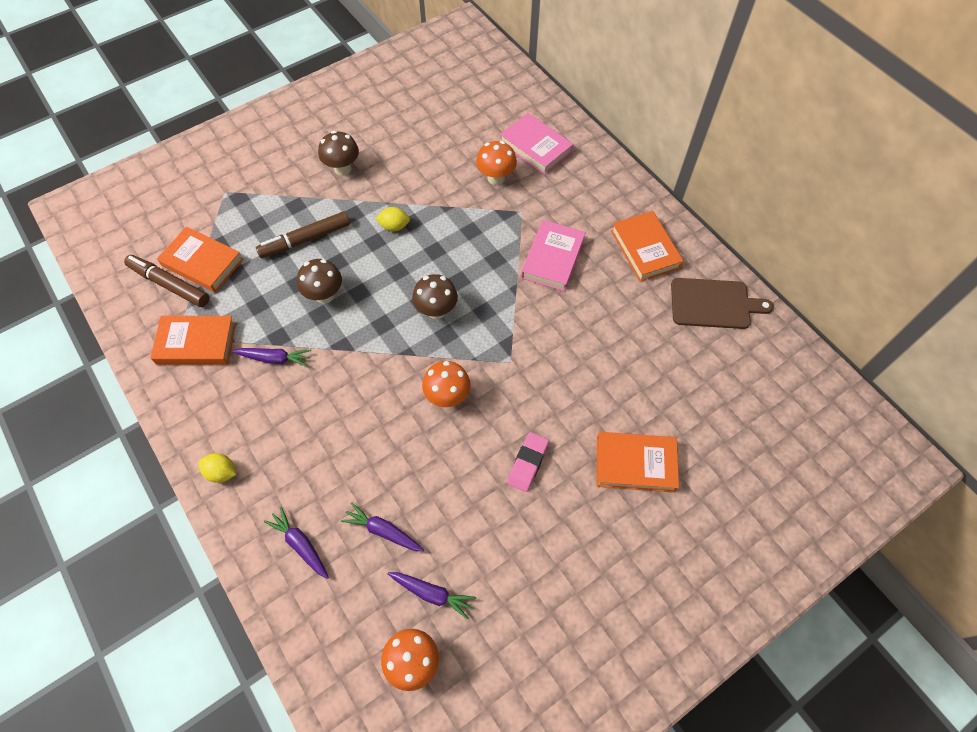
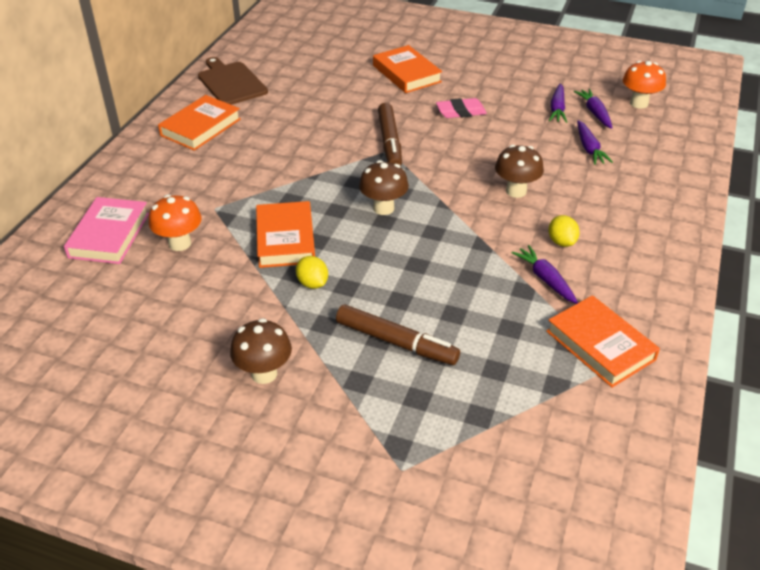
camera: 125 degrees left, 20 degrees down
(169, 285) = (573, 421): brown marker -> brown marker (390, 142)
(202, 263) = (516, 412): orange book -> orange book (285, 239)
(222, 472) = (669, 248): yellow lemon -> yellow lemon (561, 242)
(300, 544) = (651, 179): purple carrot -> purple carrot (557, 109)
(324, 295) = (445, 286): brown mushroom -> brown mushroom (516, 191)
(447, 396) = (456, 166): orange mushroom -> none
(553, 258) = (257, 169): pink book -> none

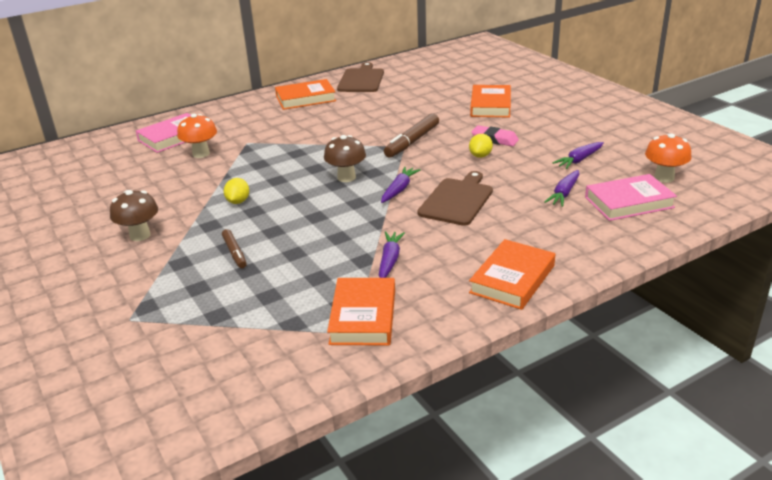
camera: 40 degrees right, 10 degrees down
(285, 239) = (260, 173): orange book -> orange book (512, 279)
(396, 342) = (235, 253): brown marker -> brown marker, size x0.59
(516, 191) = (457, 200): brown mushroom -> brown cutting board
(561, 242) = (440, 243): yellow lemon -> yellow lemon (480, 156)
(594, 113) = (609, 172): purple carrot -> purple carrot (399, 190)
(644, 138) = (629, 202): none -> pink book

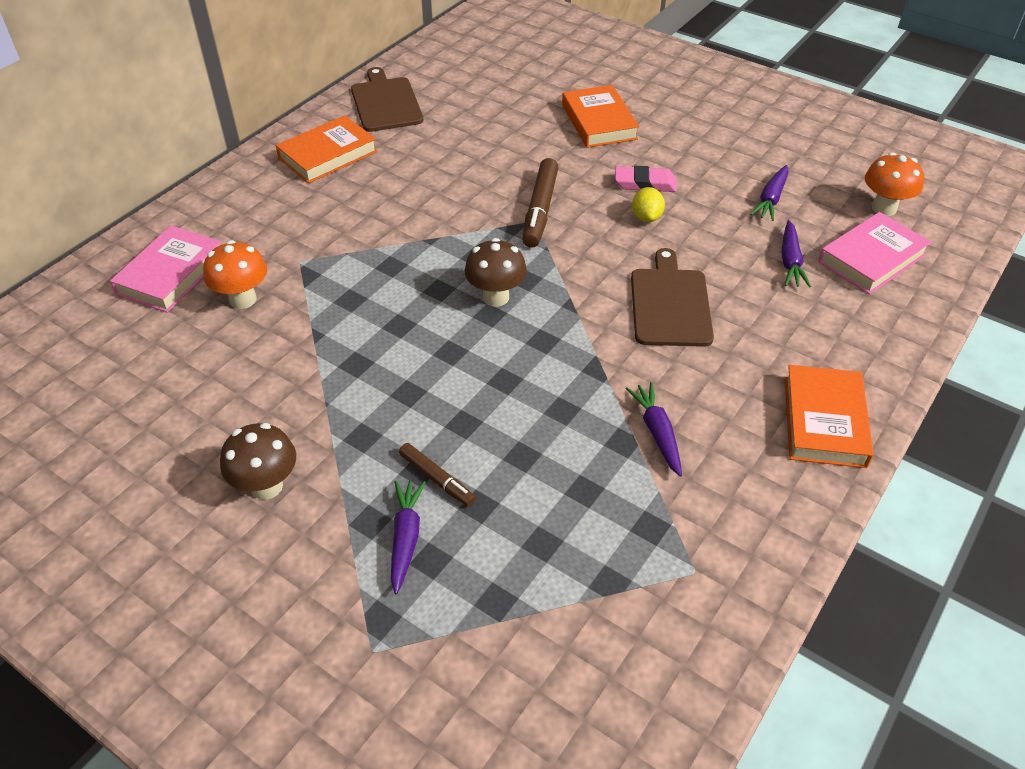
camera: 25 degrees left, 15 degrees up
(238, 201) = (371, 380): yellow lemon -> none
(363, 316) = (690, 540): orange book -> none
(399, 190) = (583, 303): purple carrot -> purple carrot (406, 538)

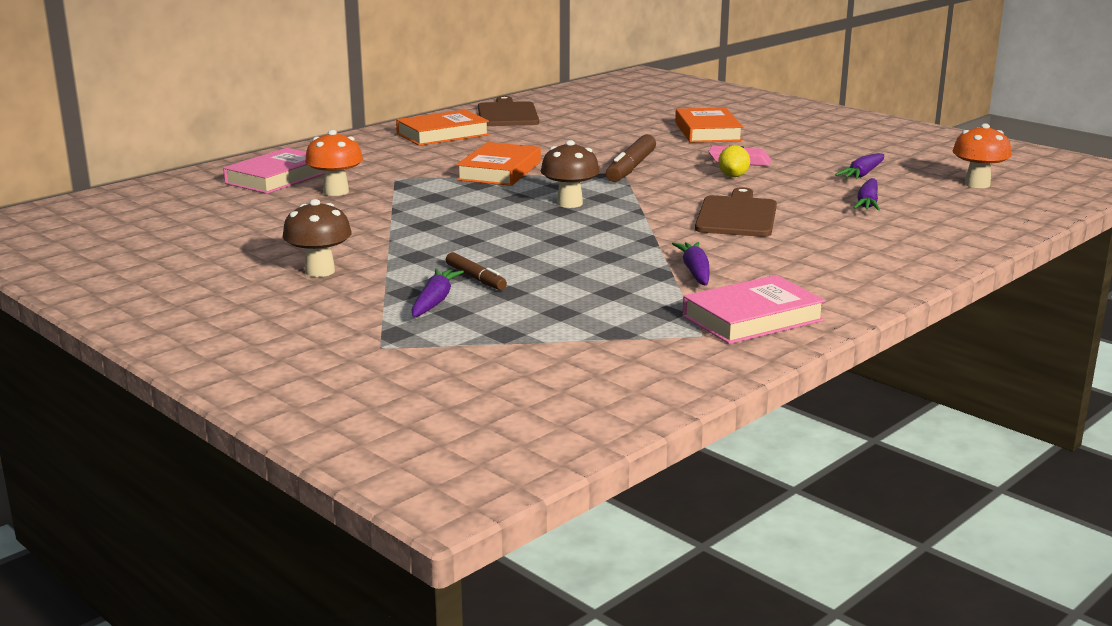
camera: 10 degrees right, 25 degrees down
(824, 421) = (864, 277): orange book -> orange book (499, 171)
(871, 258) = (952, 206): pink book -> pink book (752, 318)

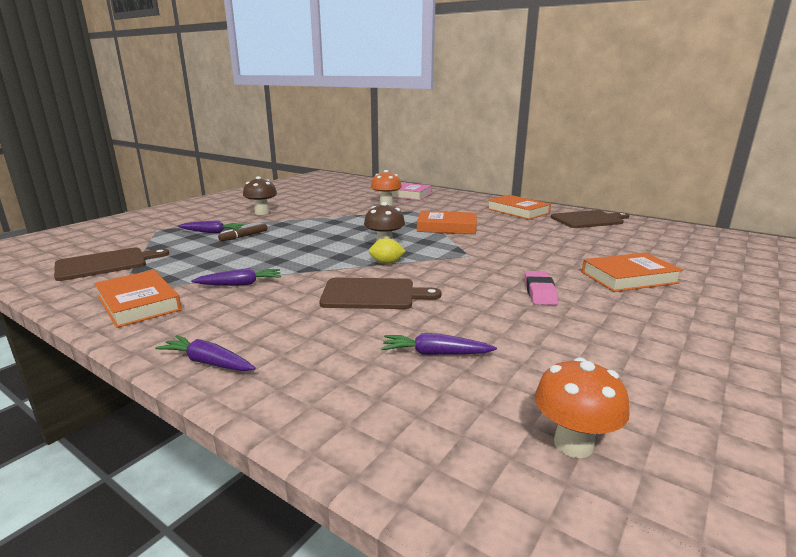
camera: 80 degrees right, 0 degrees up
(583, 360) = (106, 264): none -> brown cutting board
(631, 168) = (483, 257): brown marker -> none
(733, 176) = (488, 290): yellow lemon -> yellow lemon (386, 263)
(752, 318) = (138, 303): pink book -> orange book
(862, 174) = (548, 353): purple carrot -> purple carrot (208, 362)

